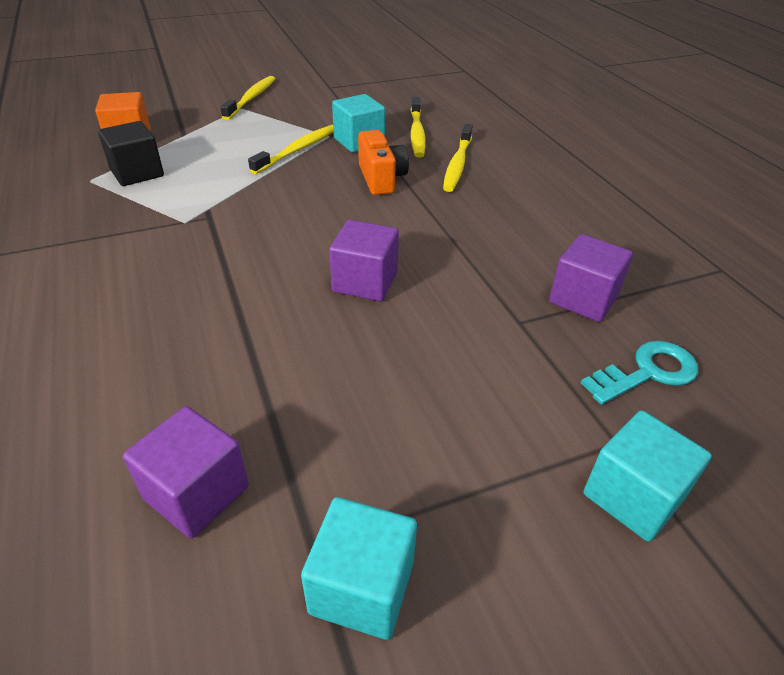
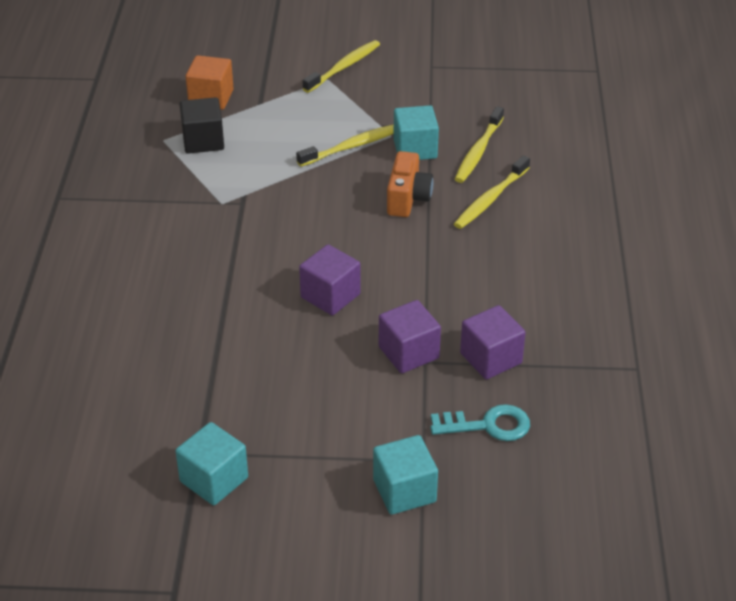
camera: 25 degrees right, 0 degrees up
(196, 493) = (148, 404): purple cube -> purple cube (408, 353)

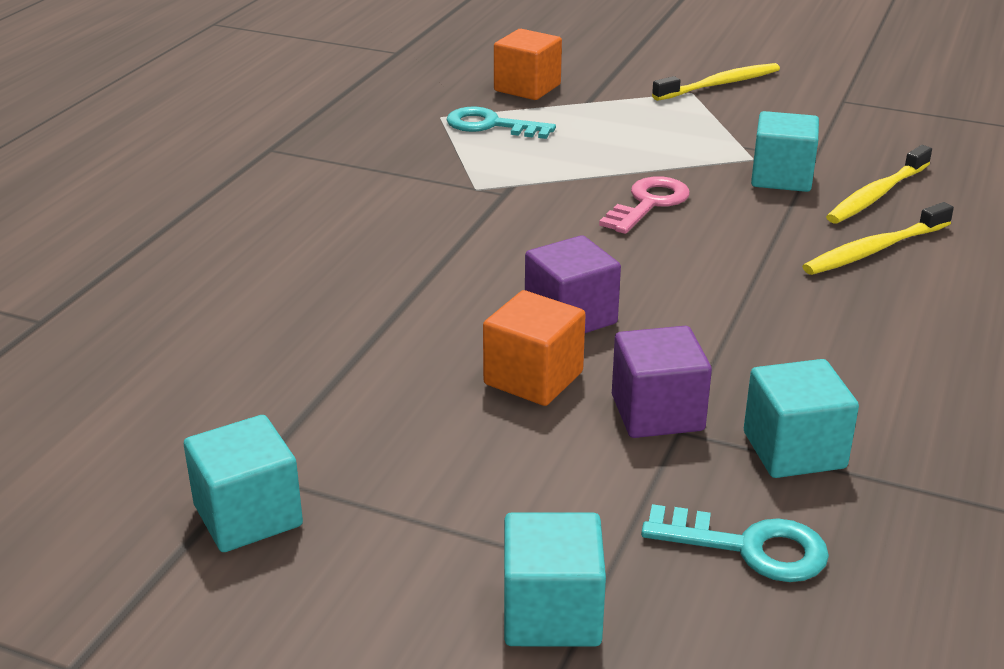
camera: 20 degrees right, 10 degrees down
(203, 141) = (491, 125): black cube -> turquoise key
(328, 346) = (533, 378): none -> orange cube
(340, 191) = (649, 203): none -> pink key
(352, 146) = (691, 161): yellow toothbrush -> none
(408, 198) = (745, 228): orange camera -> none
(491, 358) = (794, 450): purple cube -> turquoise cube

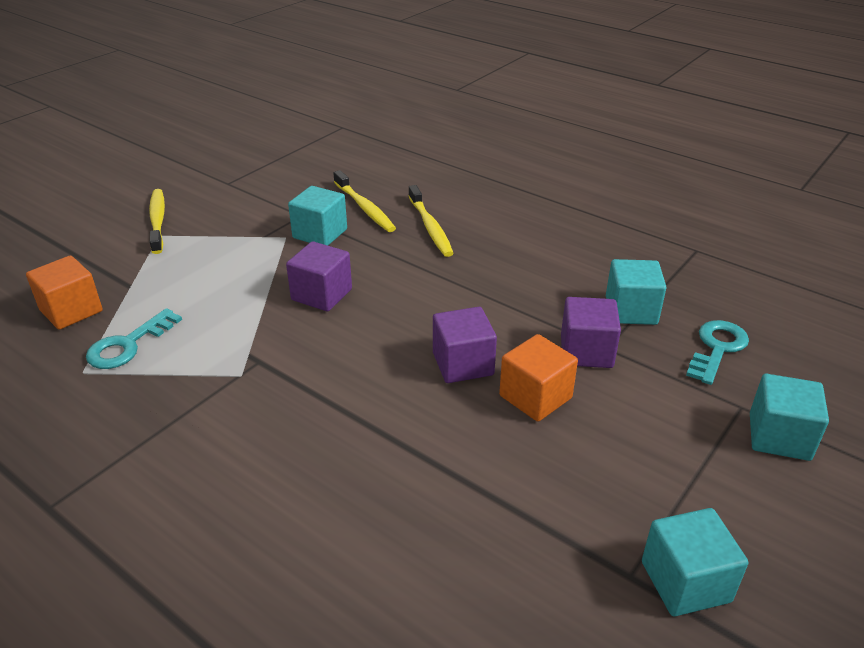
camera: 75 degrees left, 5 degrees up
(649, 203) = (321, 294): pink key -> purple cube

